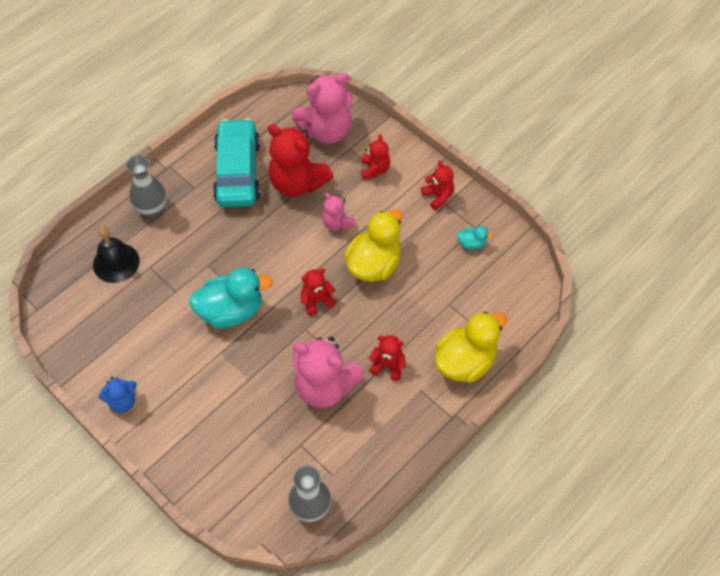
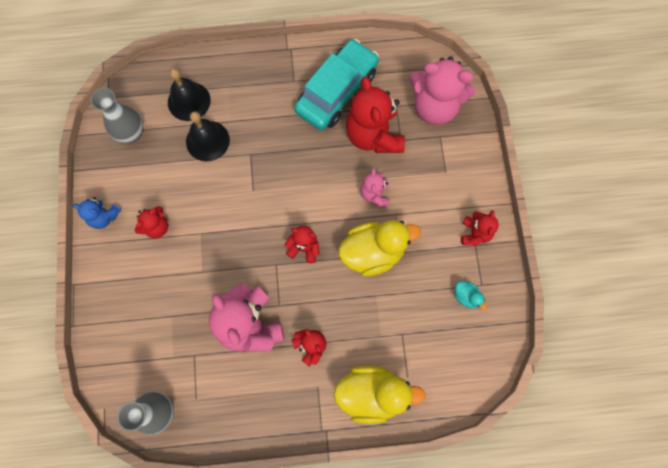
camera: 40 degrees right, 15 degrees up
(152, 209) = (249, 75): grey vase -> grey vase (131, 133)
(161, 280) = (207, 140): none -> black bell
(231, 311) = (235, 205): turquoise duck -> none
(375, 169) = (444, 170): red teddy bear -> red teddy bear (157, 227)

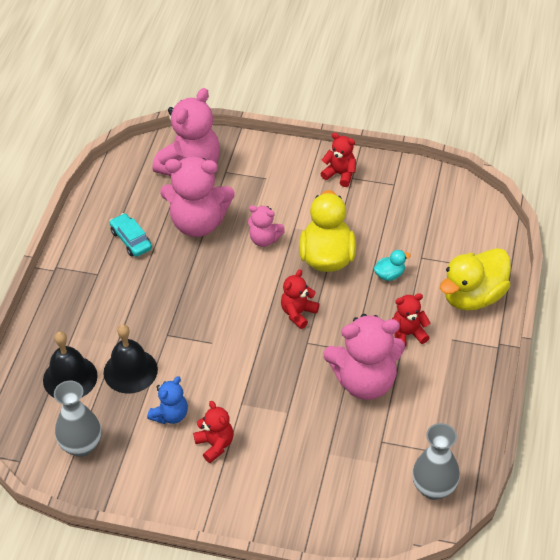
camera: 70 degrees left, 25 degrees down
(104, 217) = (178, 496): blue teddy bear -> blue teddy bear (170, 415)
(337, 91) = (131, 240): turquoise car -> turquoise car, size x0.48
(372, 393) = (473, 296): yellow duck -> yellow duck turned 150 degrees counterclockwise
(373, 135) = (198, 223): red teddy bear -> pink teddy bear
(466, 296) = (401, 198): turquoise duck -> turquoise duck (389, 275)

